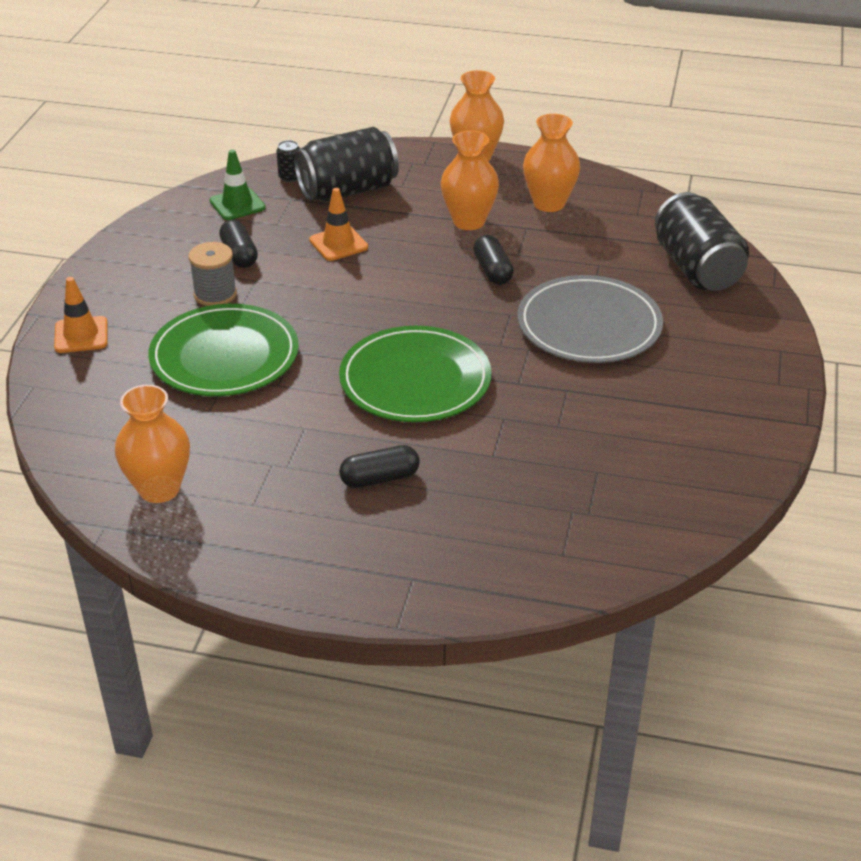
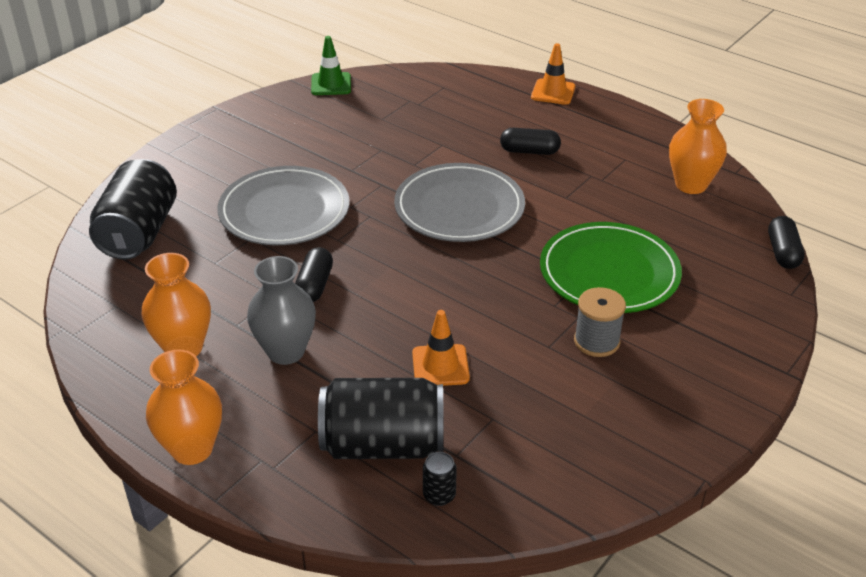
camera: 155 degrees left, 0 degrees up
(81, 335) = (742, 334): orange traffic cone -> orange traffic cone (553, 92)
(237, 204) = (526, 467): green traffic cone -> green traffic cone (331, 84)
(239, 255) = (553, 385): black capsule -> black capsule (783, 252)
(415, 380) = (459, 207): green plate -> grey plate
(468, 221) = (286, 351): orange vase -> grey vase

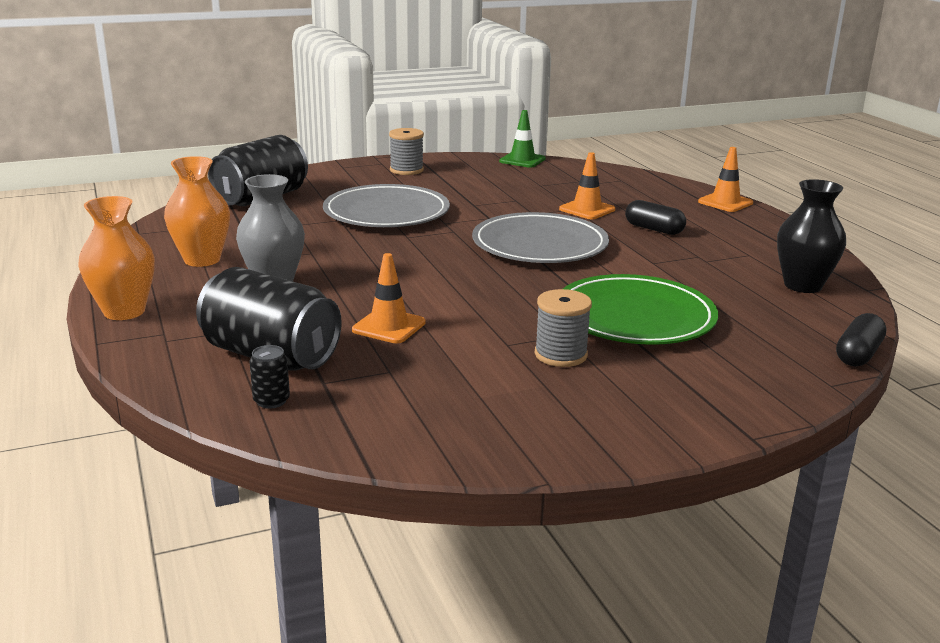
camera: 30 degrees right, 15 degrees down
(237, 137) = (406, 170): none -> grey spool
(314, 285) = (351, 255): black capsule -> none
(453, 142) = (587, 209): none -> orange traffic cone
(691, 185) = (802, 285): orange vase -> black vase

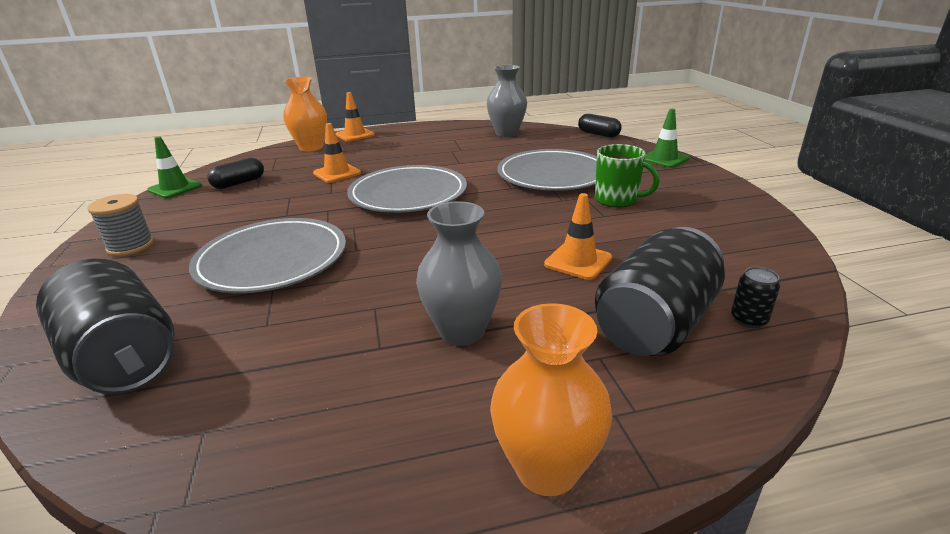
camera: 80 degrees left, 5 degrees up
(202, 260) = (361, 401): orange vase -> orange vase (311, 147)
(560, 354) = (617, 200): grey spool -> green mug
(635, 317) = (553, 175): green plate -> grey plate
(654, 229) = (395, 157): black capsule -> black capsule (239, 183)
(755, 402) = (664, 159): none -> green traffic cone
(802, 285) = (506, 133): black vase -> grey vase

